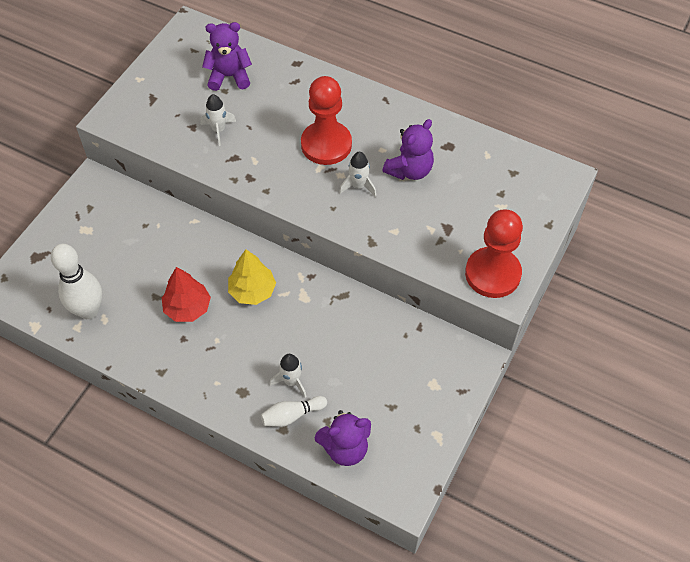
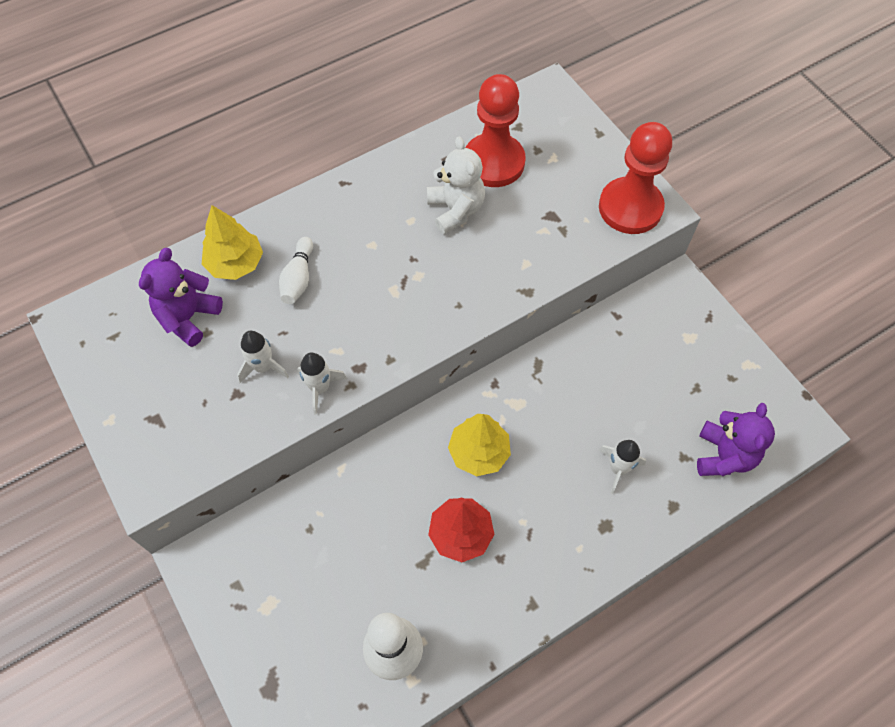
camera: 60 degrees left, 5 degrees up
(282, 78) = (235, 263): none -> yellow tree
(292, 415) = (660, 489): white bowling pin -> white bowling pin (298, 278)
(326, 144) = (366, 268): red pawn -> red pawn (494, 162)
(358, 186) = (445, 266): white rocket -> white rocket (320, 388)
(409, 170) = (455, 210): purple teddy bear -> white teddy bear

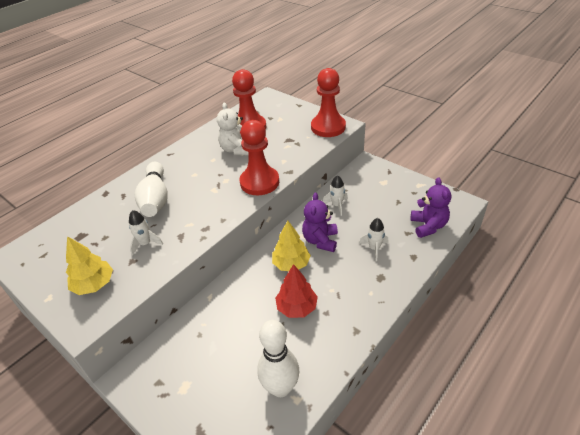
camera: 15 degrees left, 20 degrees down
(188, 317) = (91, 233): purple teddy bear -> purple teddy bear (320, 240)
(235, 263) = (115, 202): yellow tree -> yellow tree (94, 284)
(298, 278) = (155, 199): white bowling pin -> white bowling pin, size x1.77
(320, 388) = (184, 244): white rocket -> white rocket (337, 205)
(455, 210) = (236, 149): white teddy bear -> white teddy bear turned 150 degrees counterclockwise
(471, 299) = (259, 182): none -> red pawn

